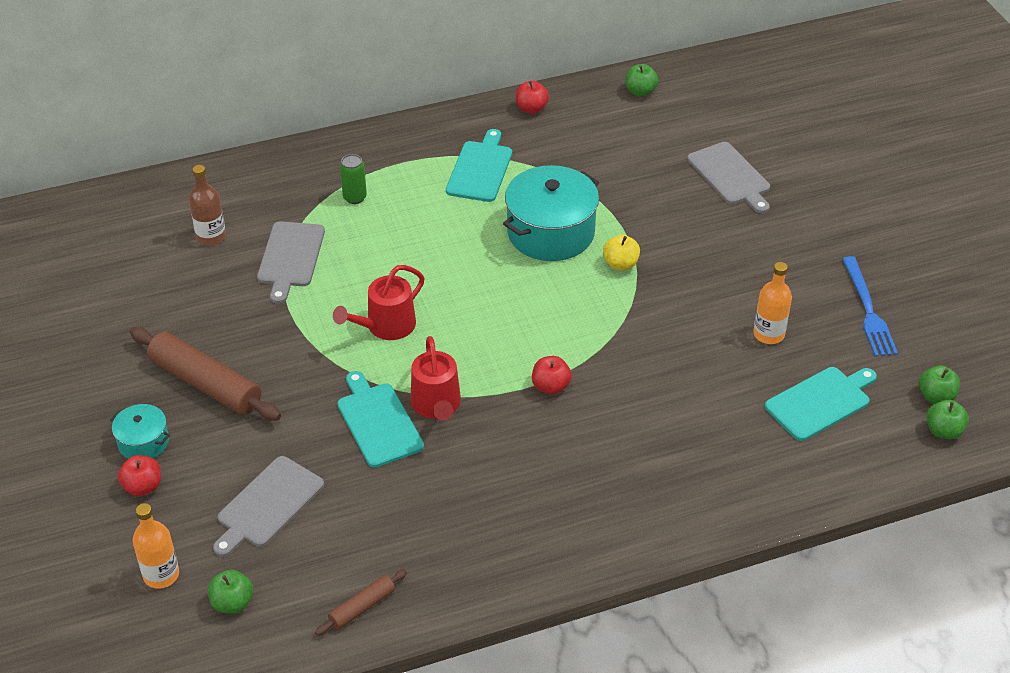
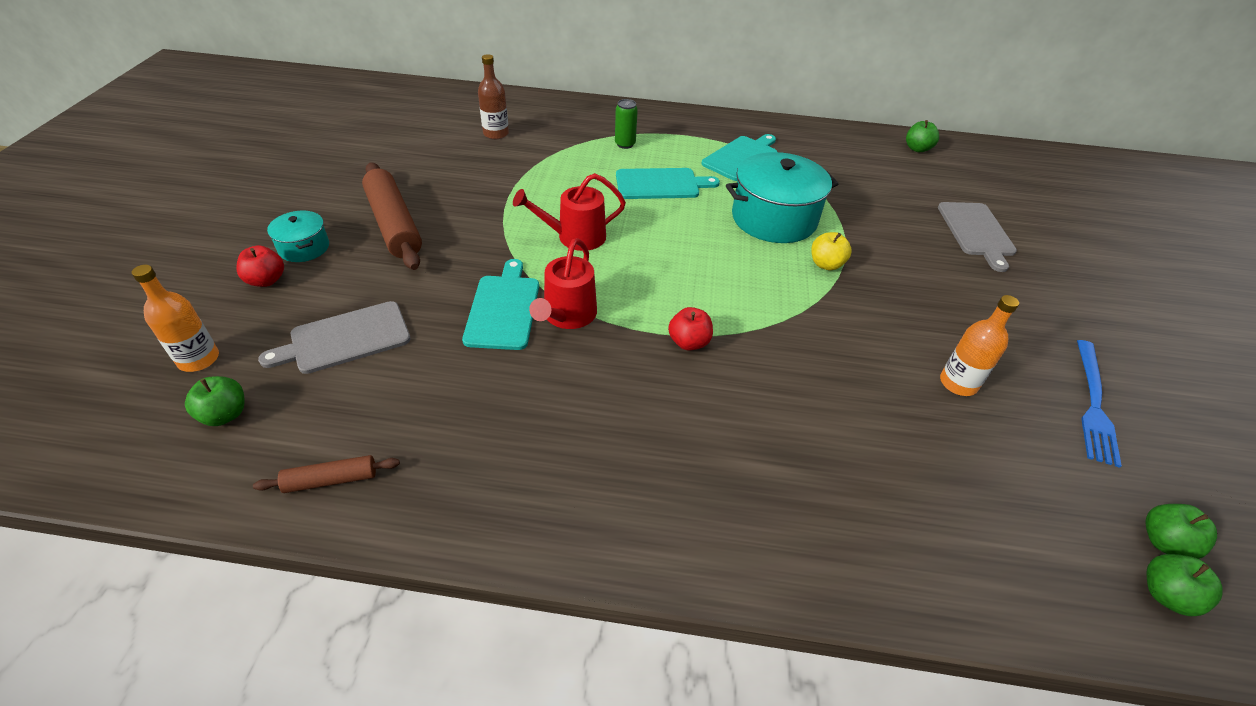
camera: 25 degrees right, 0 degrees up
(290, 257) = (541, 165): grey cutting board -> none
(531, 108) = (812, 133): red apple -> none
(820, 402) = (995, 483): turquoise cutting board -> turquoise cutting board (660, 184)

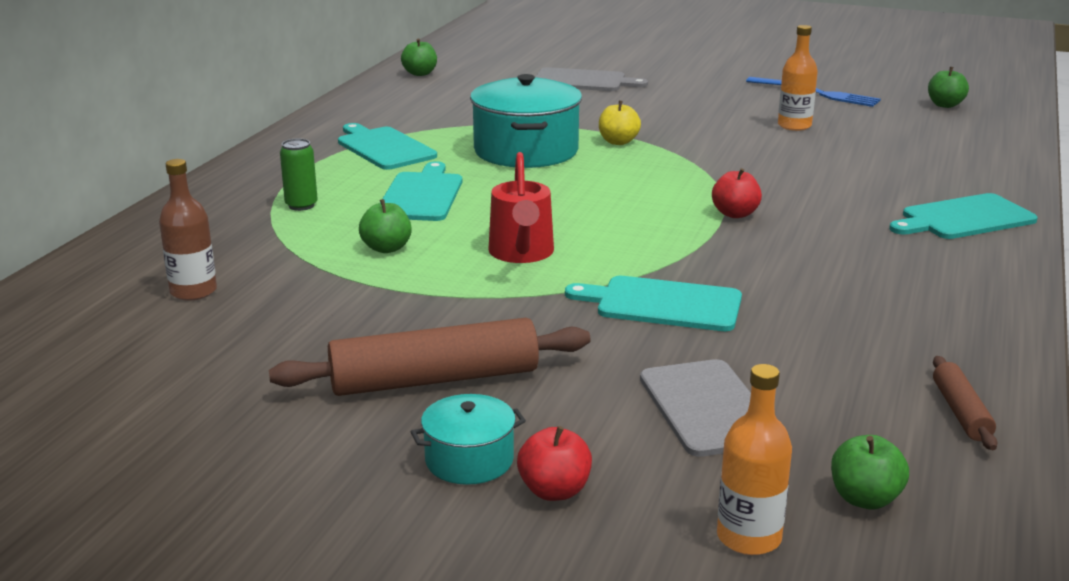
camera: 75 degrees left, 20 degrees down
(567, 316) = (682, 268): red watering can -> none
(748, 524) = (964, 218): none -> turquoise cutting board
(1165, 595) = (987, 114): green apple -> green apple (386, 248)

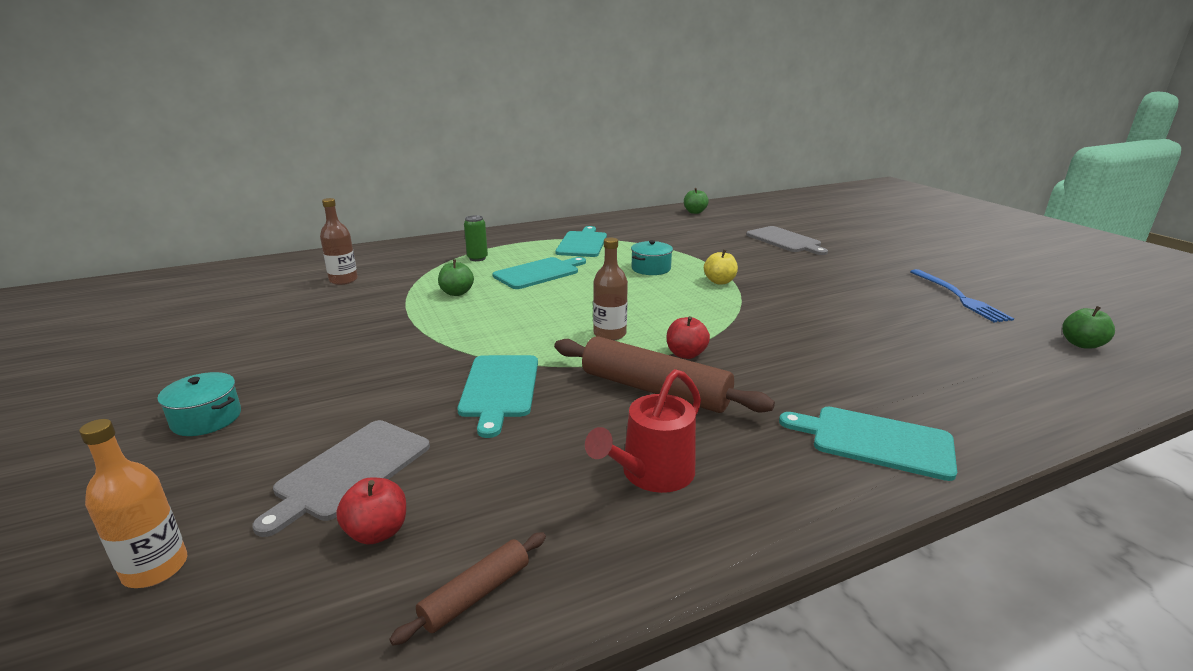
camera: 45 degrees right, 0 degrees up
(434, 379) = (304, 368): brown rolling pin -> brown rolling pin (654, 390)
(521, 253) = (506, 323): red watering can -> red watering can (652, 474)
(526, 151) = (651, 268): turquoise pot -> turquoise pot, size x0.51
(554, 491) = (183, 461): red apple -> red apple (377, 532)
(639, 224) = (609, 334): none -> brown bottle
(663, 304) = (499, 388): turquoise cutting board -> turquoise cutting board turned 150 degrees counterclockwise
(794, 126) = (881, 313): orange bottle -> none
(865, 499) = (258, 603): green apple -> none

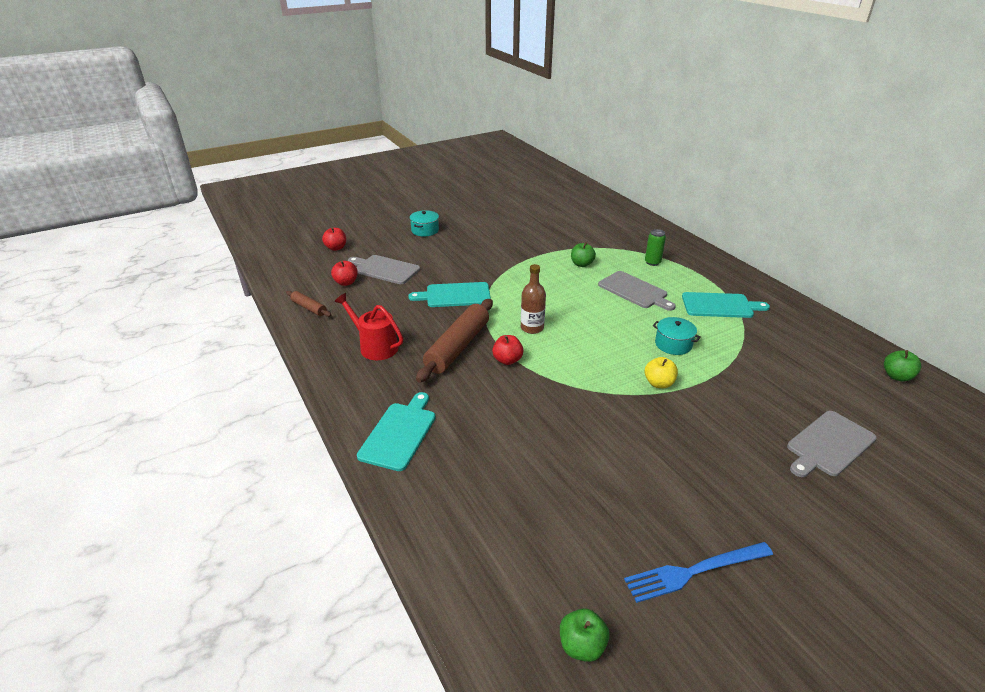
camera: 85 degrees right, 10 degrees up
(155, 568) = (336, 248): orange bottle -> red apple
(343, 280) = (587, 225): brown bottle -> none
(539, 273) = (634, 291): turquoise cutting board -> grey cutting board

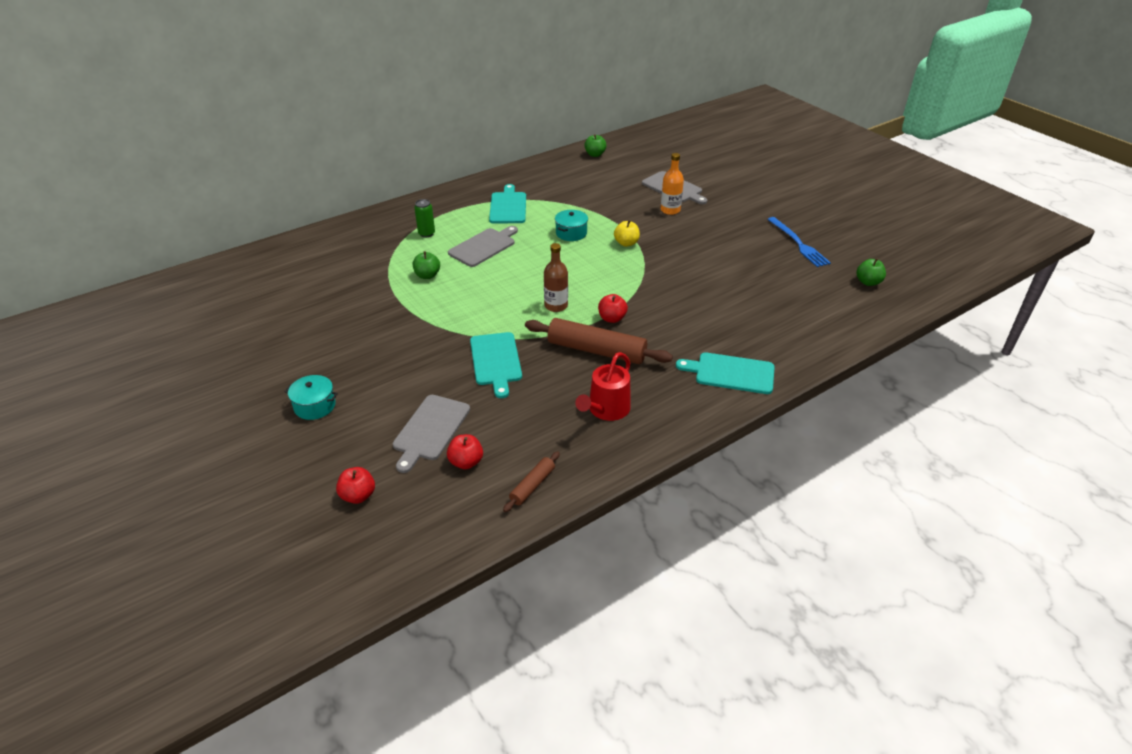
camera: 95 degrees left, 5 degrees up
(757, 432) = (670, 210): none -> orange bottle

